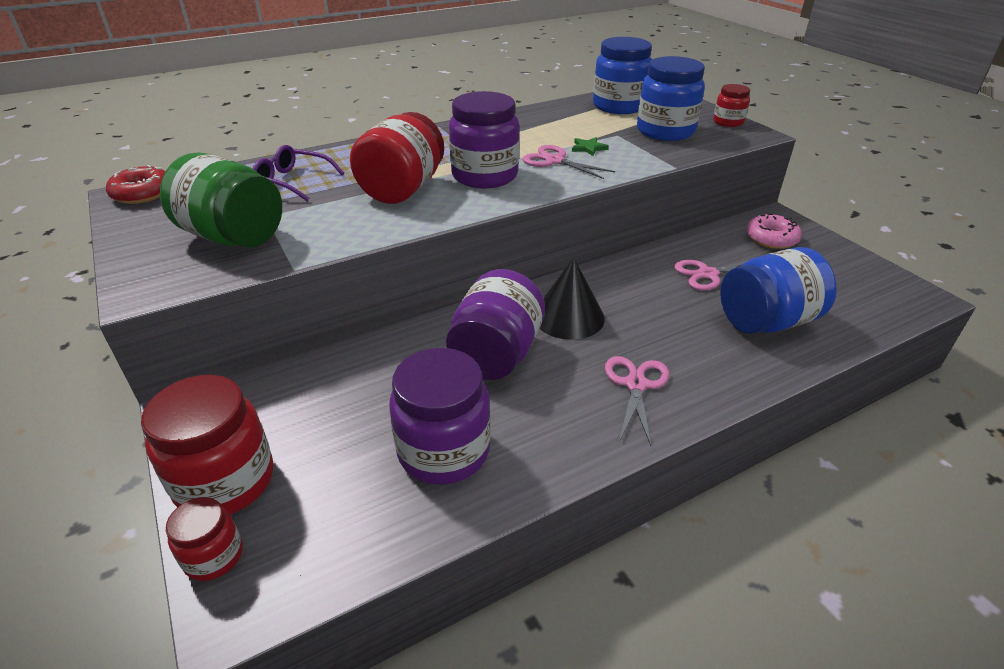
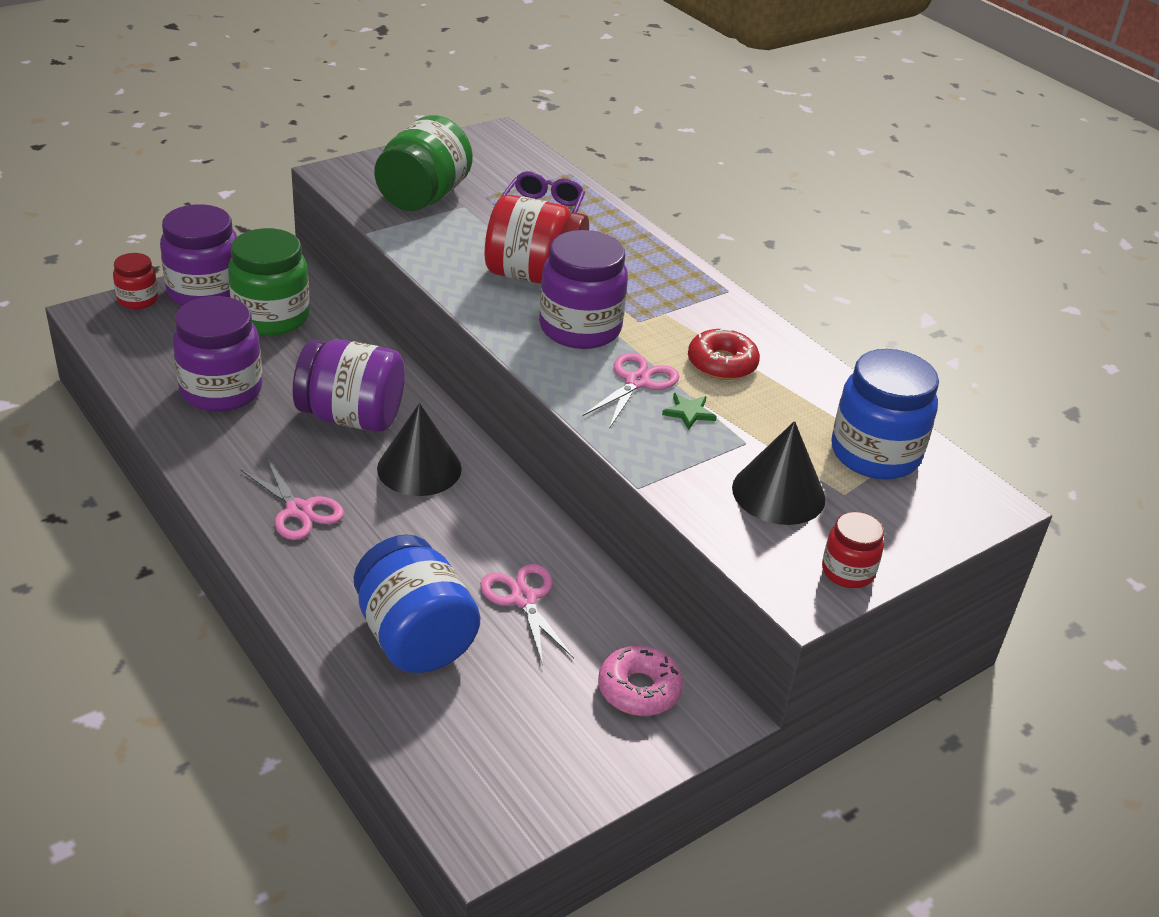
camera: 80 degrees right, 0 degrees up
(142, 193) = (503, 141): red donut -> red donut (722, 363)
(225, 481) = (205, 292): red jar -> purple jar
(305, 416) = (271, 317): none -> green jar
(636, 385) = (299, 510): pink scissors -> pink scissors turned 45 degrees clockwise
(665, 131) = (778, 493): blue jar -> black cone

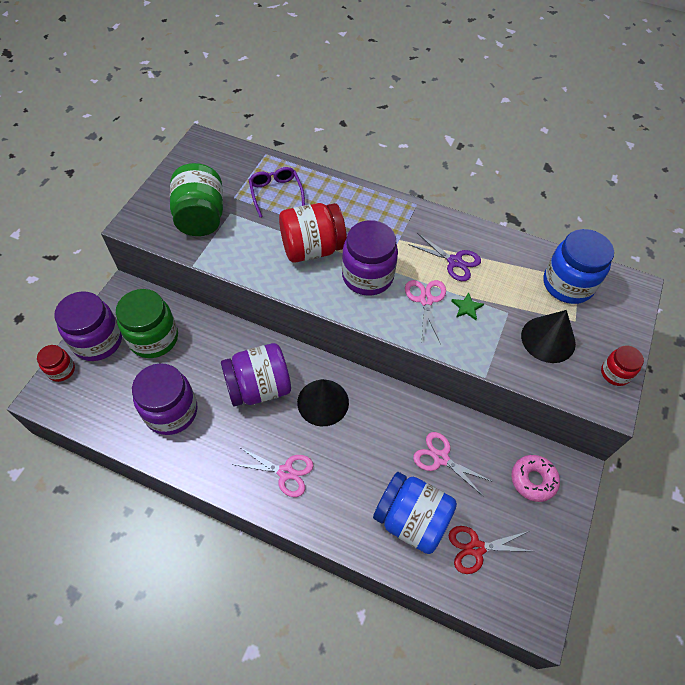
camera: 30 degrees left, 20 degrees up
(475, 714) = (476, 548): none -> red scissors
(722, 363) = (454, 261): red donut -> purple scissors

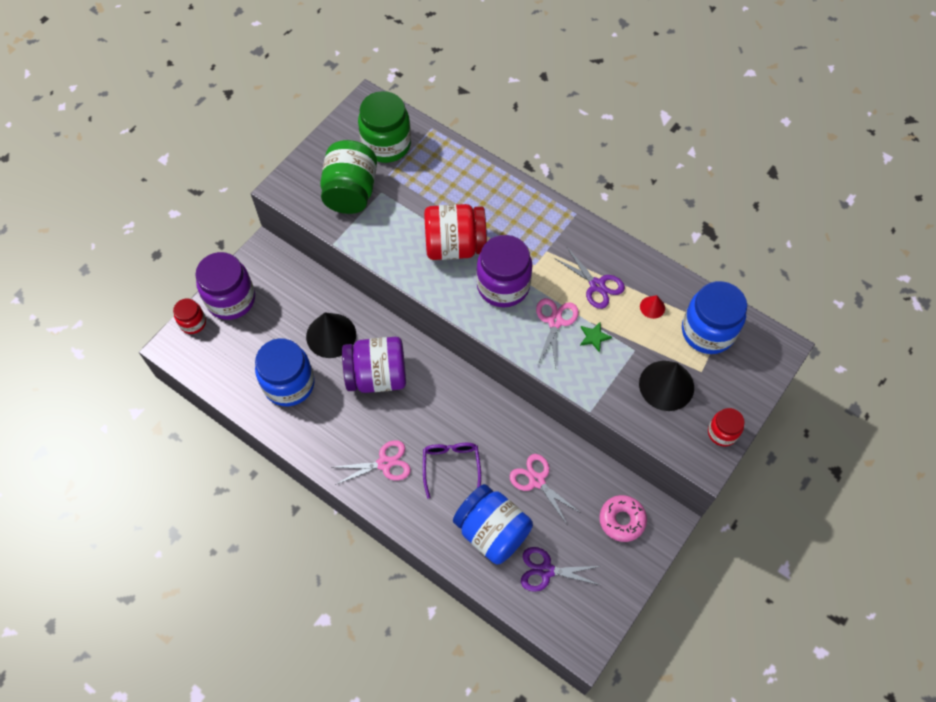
camera: 15 degrees right, 5 degrees up
(154, 338) = (285, 306): green jar -> green jar (386, 144)
(171, 411) = (289, 384): purple jar -> blue jar
(276, 193) = (432, 176): purple glasses -> purple glasses (451, 465)
(285, 472) = (384, 463): pink scissors -> pink scissors turned 45 degrees counterclockwise
(323, 402) = (436, 403): black cone -> black cone (331, 335)
(476, 548) = (546, 570): red scissors -> purple scissors
(511, 272) = (652, 307): none -> red cone

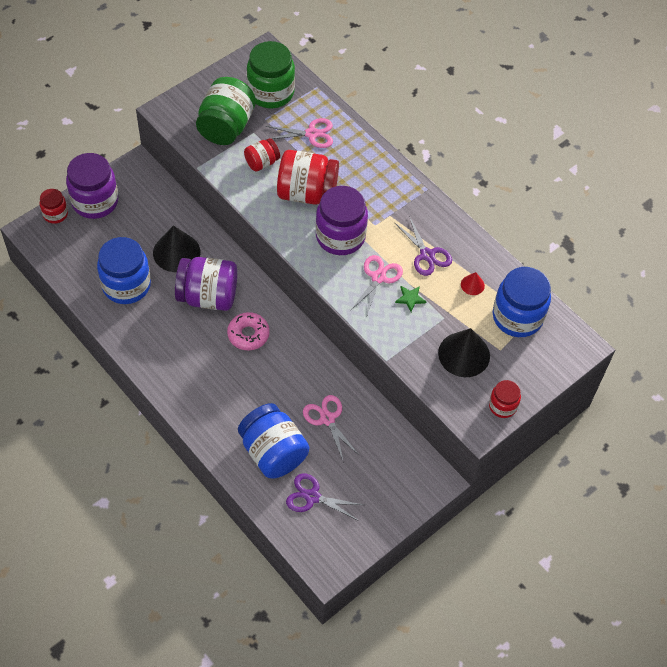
camera: 10 degrees right, 5 degrees down
(384, 463) = (192, 372): pink scissors -> pink scissors (311, 134)
(399, 223) = (262, 162): none -> red jar
(451, 465) = (252, 388): purple glasses -> none
(622, 520) = (395, 471): pink donut -> pink donut (248, 334)

